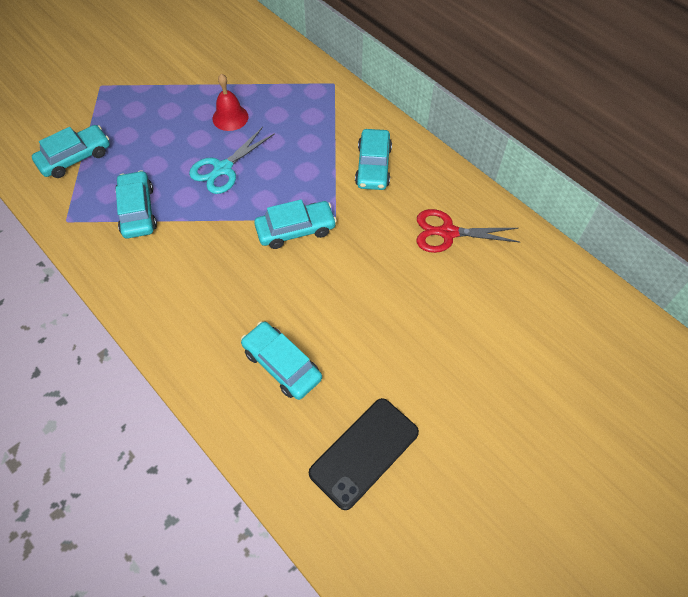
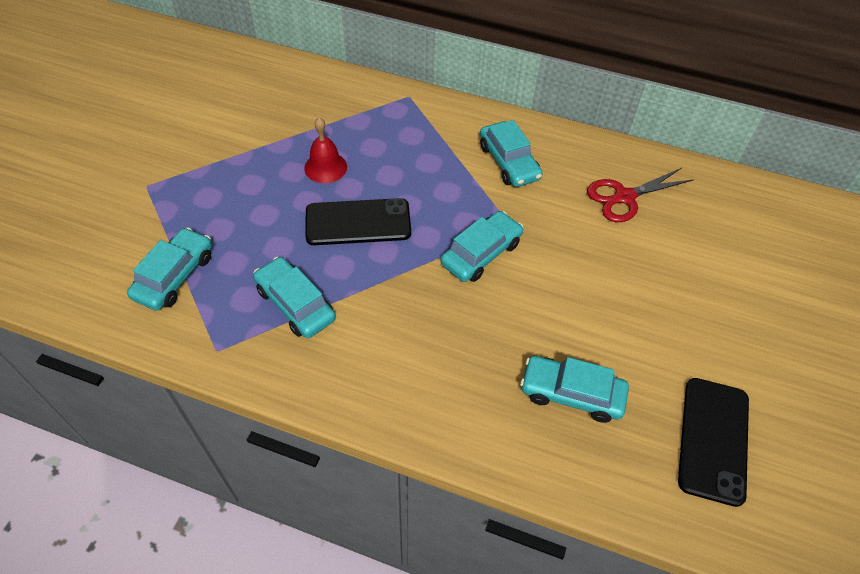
camera: 30 degrees left, 5 degrees down
(223, 169) = (358, 222): turquoise scissors -> black phone

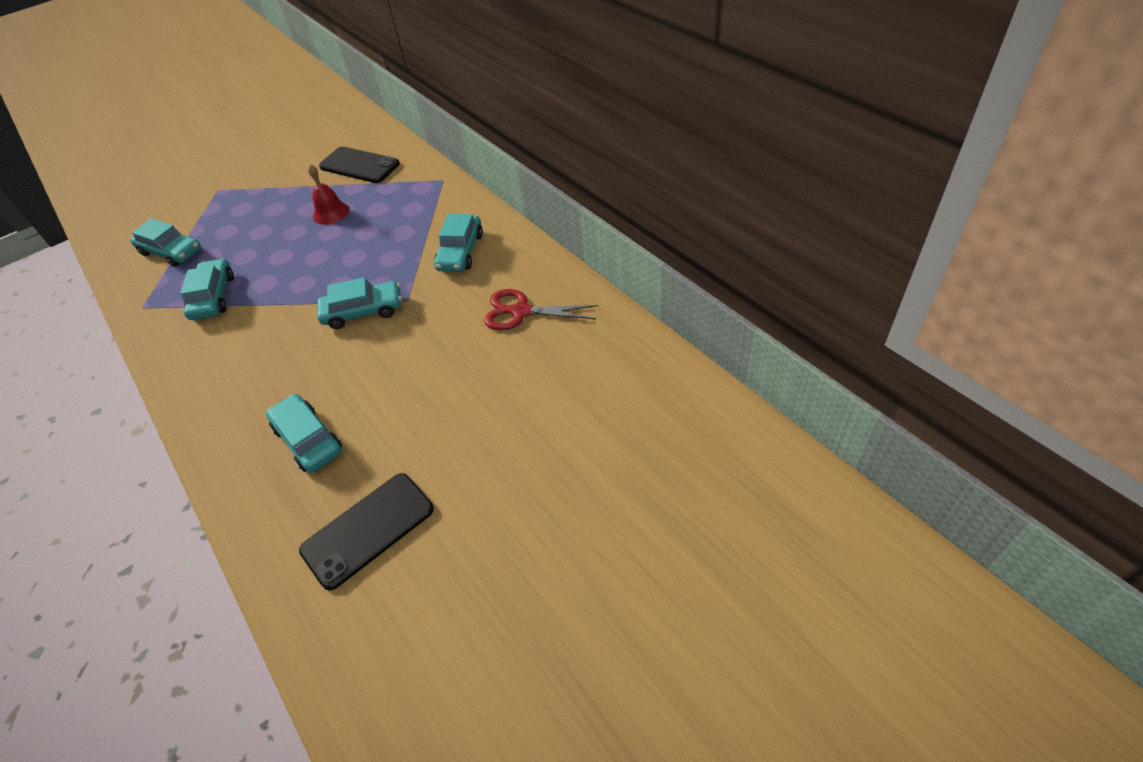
camera: 40 degrees right, 5 degrees down
(175, 276) = (171, 252): turquoise car -> turquoise car turned 60 degrees clockwise
(358, 222) = (309, 258): black phone -> black phone (359, 165)

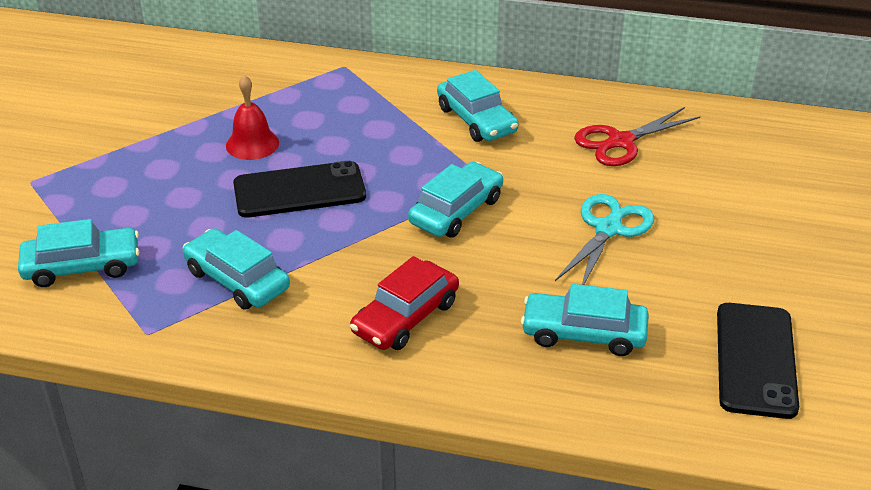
camera: 45 degrees left, 10 degrees down
(246, 368) = (405, 317): none -> red car
(359, 165) = (207, 87): black phone -> black phone (299, 190)
(423, 373) = (608, 229): none -> turquoise scissors

